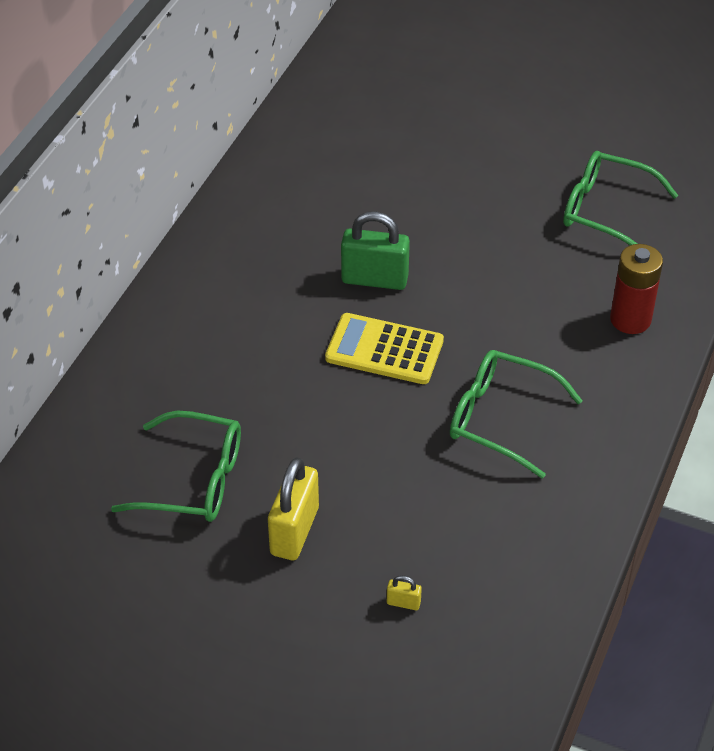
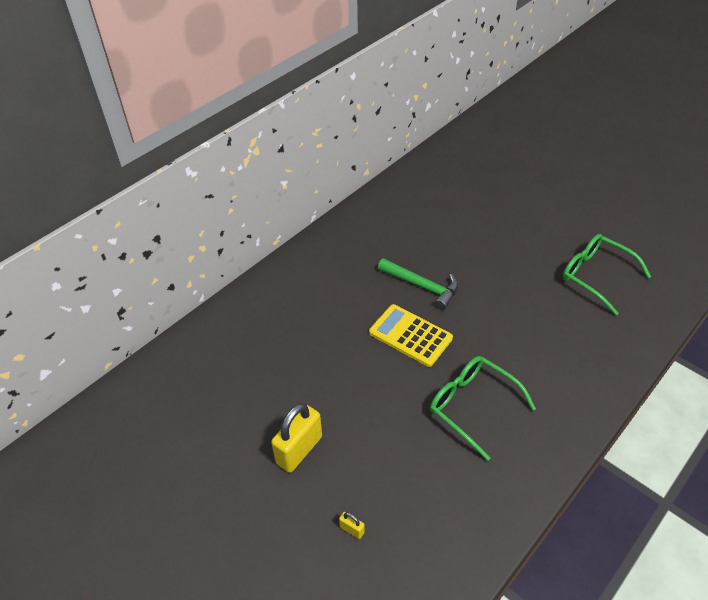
camera: 20 degrees right, 0 degrees up
(194, 480) = (250, 394): green glasses -> none
(374, 279) = (422, 286): green padlock -> green hammer
(630, 319) = (590, 357): red battery -> none

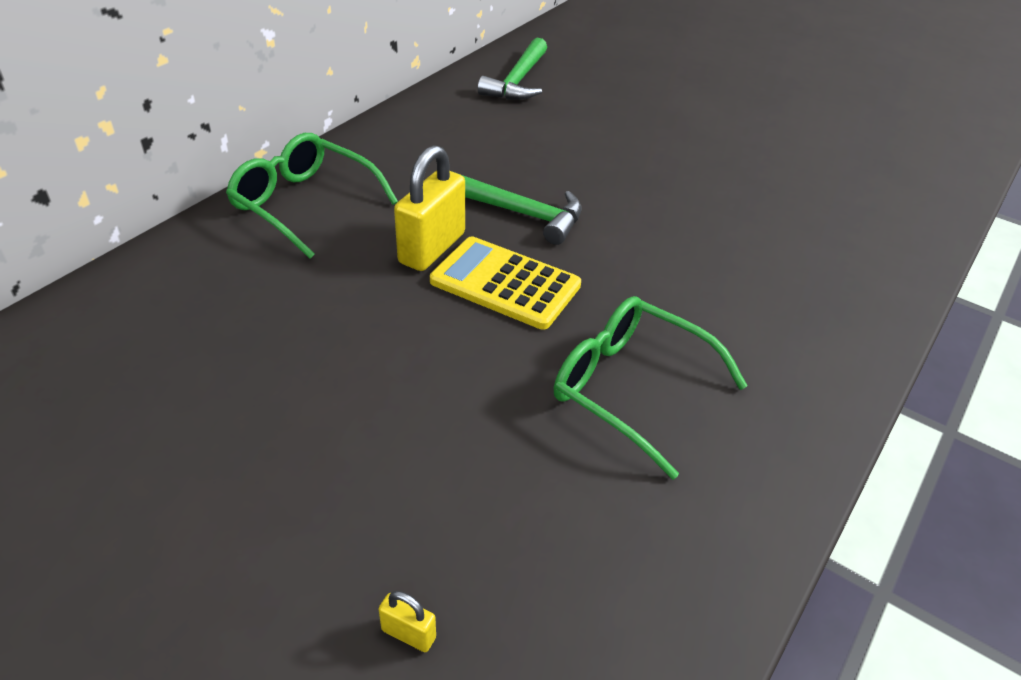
camera: 10 degrees left, 5 degrees down
(299, 450) = (295, 483): yellow padlock -> yellow padlock (432, 248)
(429, 182) = (518, 81): none -> green hammer
(595, 276) = (802, 193): green glasses -> green glasses (304, 204)

